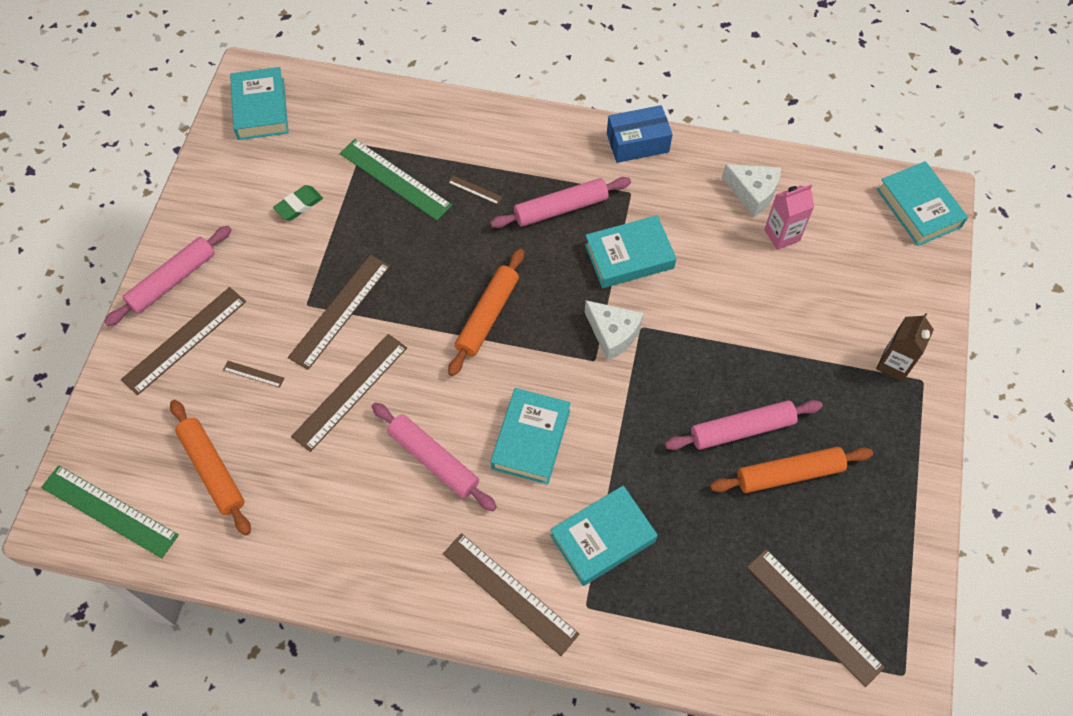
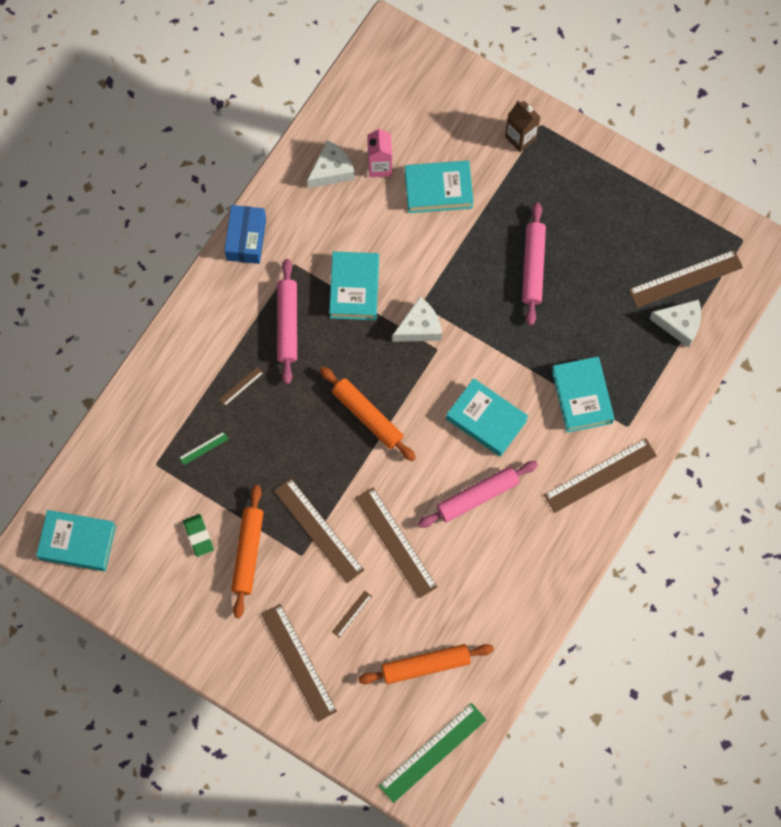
camera: 70 degrees left, 10 degrees up
(172, 280) = (235, 660): pink rolling pin -> none
(395, 179) = (203, 448): green ruler -> green ruler, size x0.43
(749, 629) = (680, 324): none -> white cheese
(789, 473) = (579, 249): orange rolling pin -> orange rolling pin (248, 553)
(918, 208) = (395, 55): turquoise book -> turquoise book (438, 189)

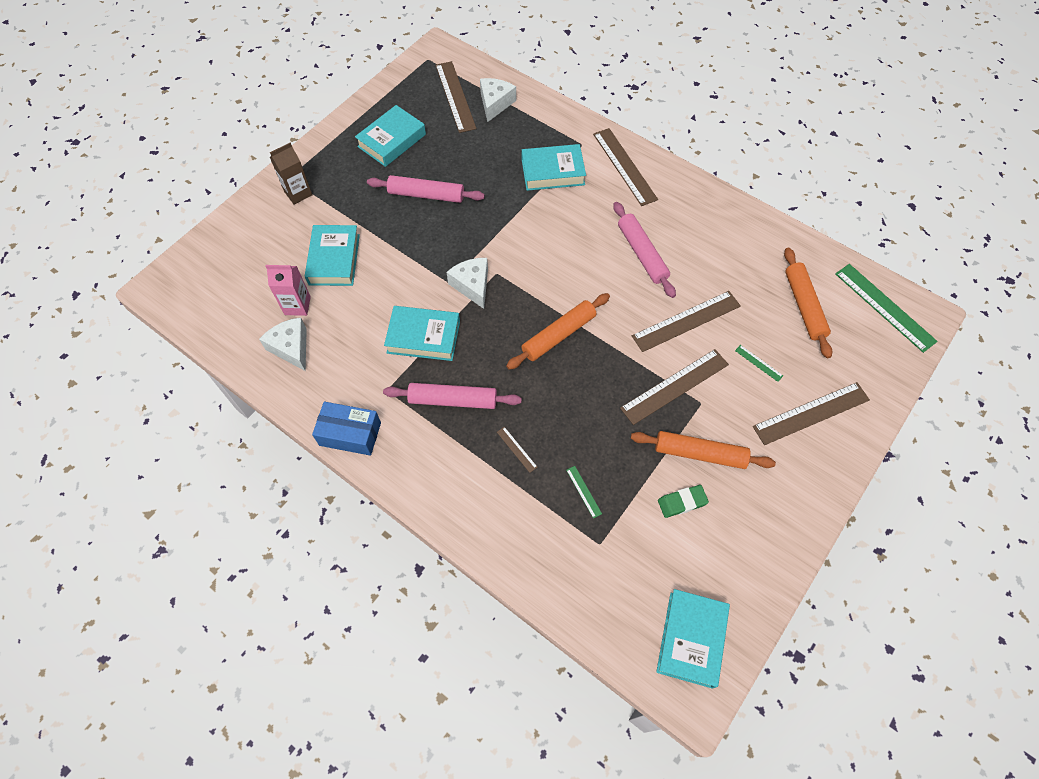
camera: 85 degrees left, 10 degrees down
(351, 614) = (758, 363): brown ruler -> green ruler
(486, 420) = (569, 241): turquoise book -> turquoise book (392, 140)

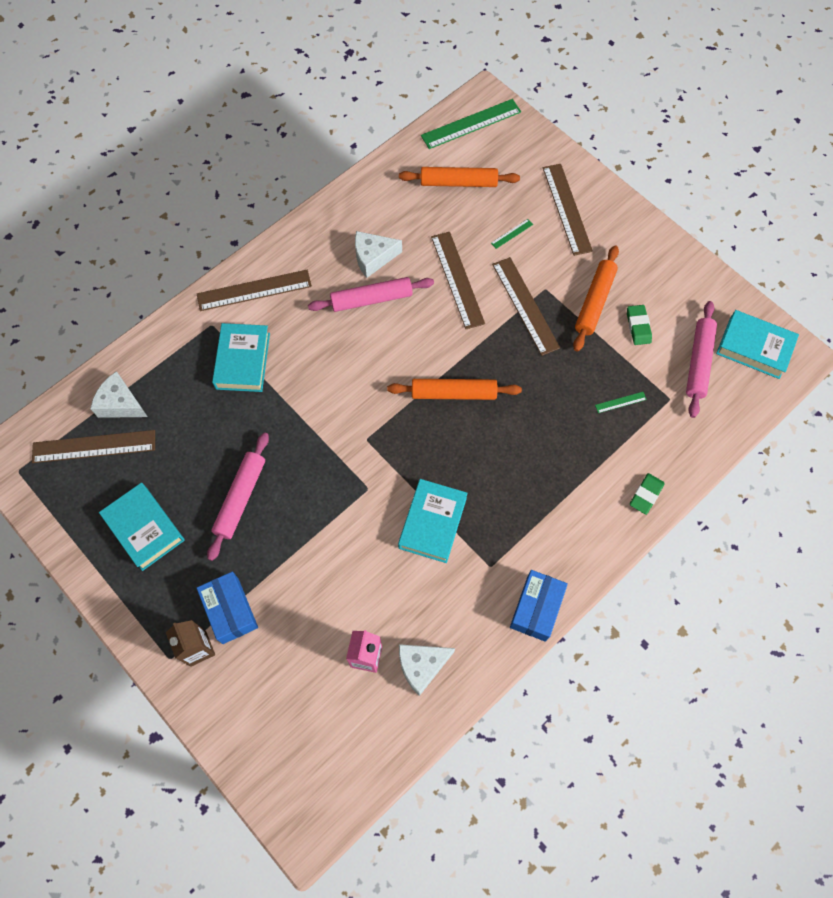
camera: 80 degrees left, 5 degrees up
(330, 207) = (230, 610): none -> blue box
(334, 259) = (310, 610): turquoise book -> none
(453, 400) = (511, 503): pink rolling pin -> pink rolling pin (698, 362)
(472, 285) = (377, 465): white cheese -> white cheese (373, 258)
(481, 526) = (646, 495): none -> green eraser
(516, 449) = (572, 452): brown ruler -> none
(559, 335) = (453, 393): orange rolling pin -> orange rolling pin turned 60 degrees counterclockwise

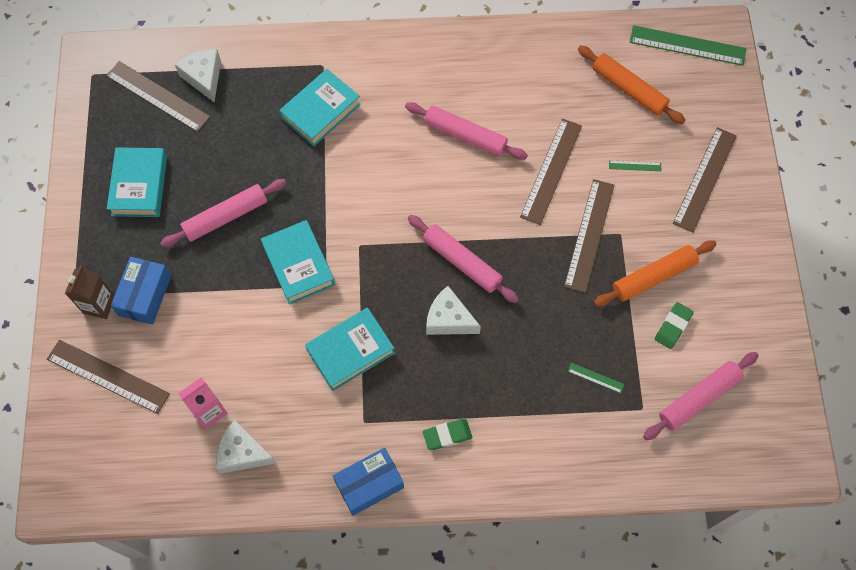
camera: 40 degrees right, 0 degrees up
(254, 290) = (379, 61): brown ruler -> brown ruler (108, 376)
(373, 258) = (497, 102): white cheese -> white cheese (449, 319)
(453, 393) = (462, 262): orange rolling pin -> pink rolling pin
(646, 495) = (544, 470): green eraser -> green eraser (447, 435)
(754, 347) = (763, 425): turquoise book -> turquoise book (299, 265)

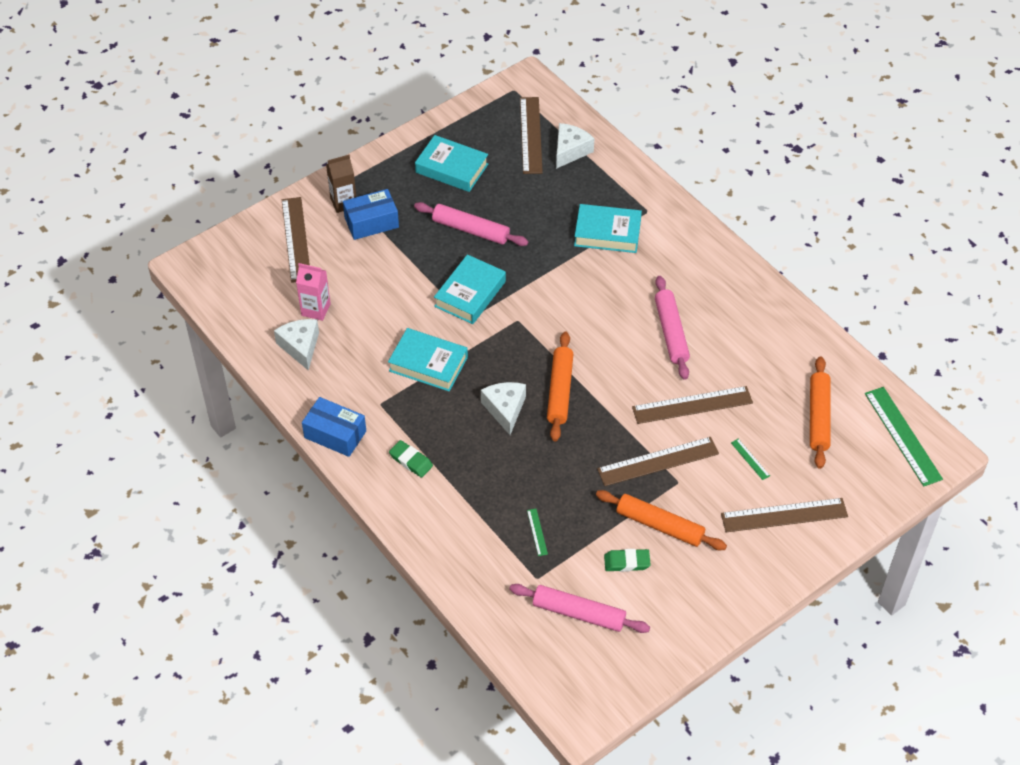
camera: 55 degrees right, 15 degrees down
(139, 186) = (451, 168): turquoise book -> turquoise book turned 60 degrees clockwise
(462, 262) = (560, 391): pink rolling pin -> orange rolling pin

